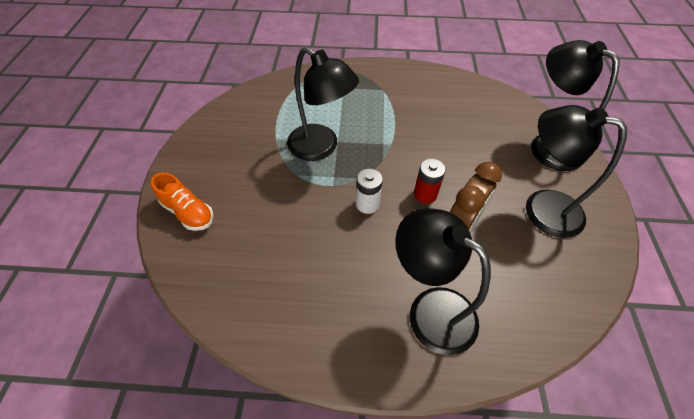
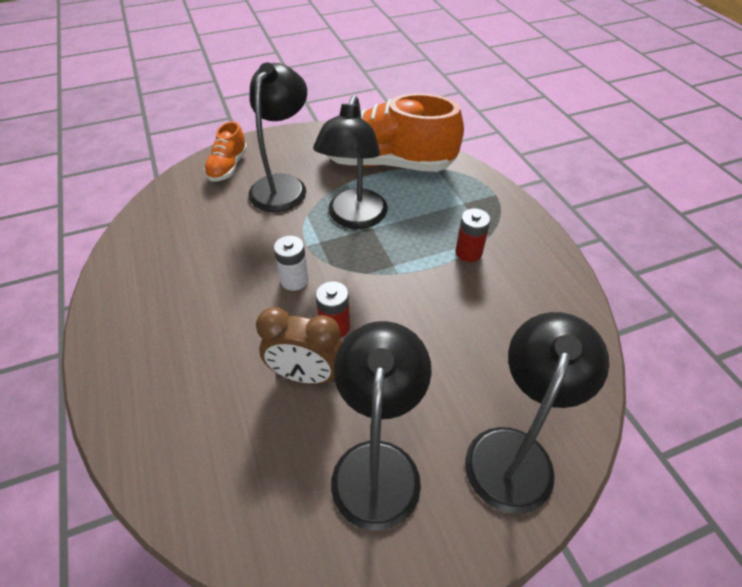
camera: 65 degrees right, 5 degrees down
(270, 108) = (387, 163): none -> orange shoe
(391, 104) = (468, 252): none -> red battery
(430, 309) = (177, 373): black lamp -> black lamp (283, 185)

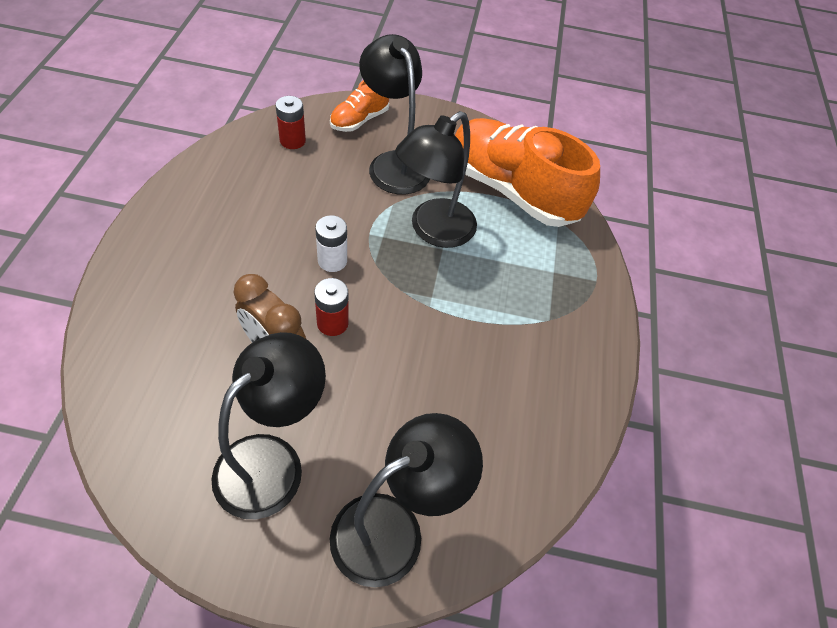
camera: 25 degrees right, 5 degrees up
(283, 185) = (394, 163): black lamp -> black lamp turned 75 degrees counterclockwise
(468, 252) = (514, 324): red battery -> red battery (292, 141)

